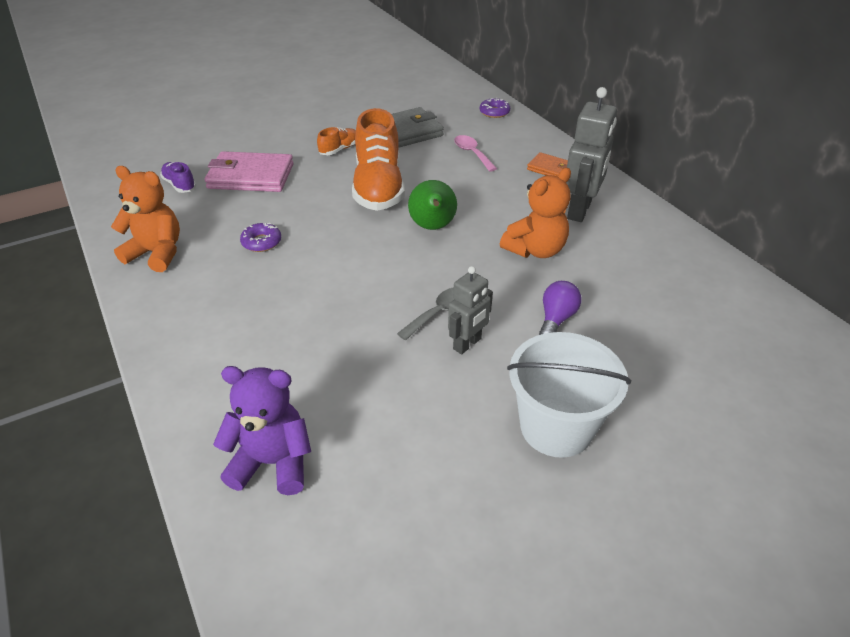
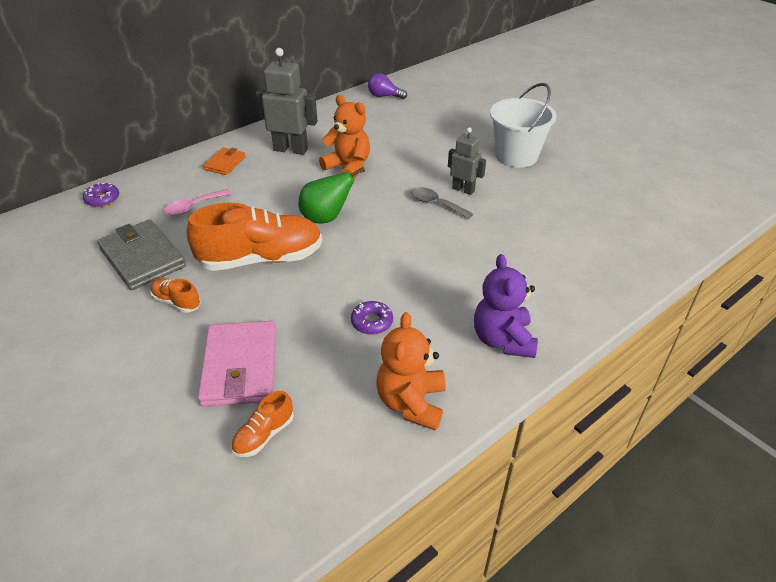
camera: 100 degrees left, 0 degrees up
(180, 185) = (264, 435): purple shoe -> orange shoe
(272, 462) = (606, 255): purple teddy bear -> purple teddy bear (503, 340)
(556, 319) = (424, 157): purple light bulb -> purple light bulb (384, 96)

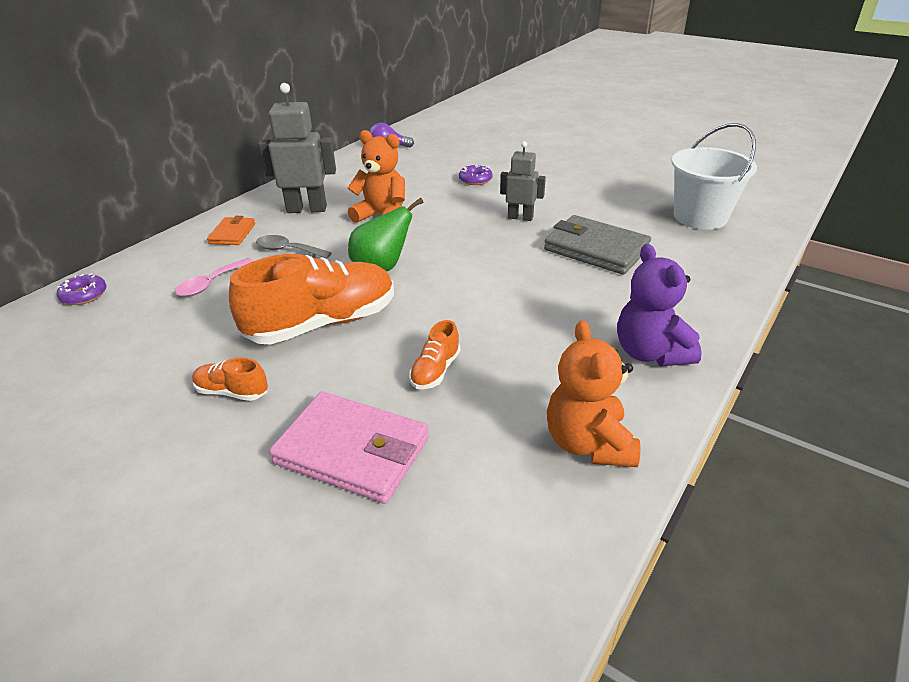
camera: 15 degrees left, 5 degrees down
(142, 258) = (164, 350): grey wallet -> grey wallet (595, 249)
(240, 367) = (353, 450): pink wallet -> pink wallet turned 45 degrees counterclockwise
(264, 435) = (423, 527): orange shoe -> orange shoe (435, 370)
(372, 322) = (492, 365): purple donut -> purple donut (475, 180)
(436, 204) = (499, 235): grey spoon -> grey spoon (288, 250)
(516, 156) = (556, 180): white bucket -> white bucket (700, 217)

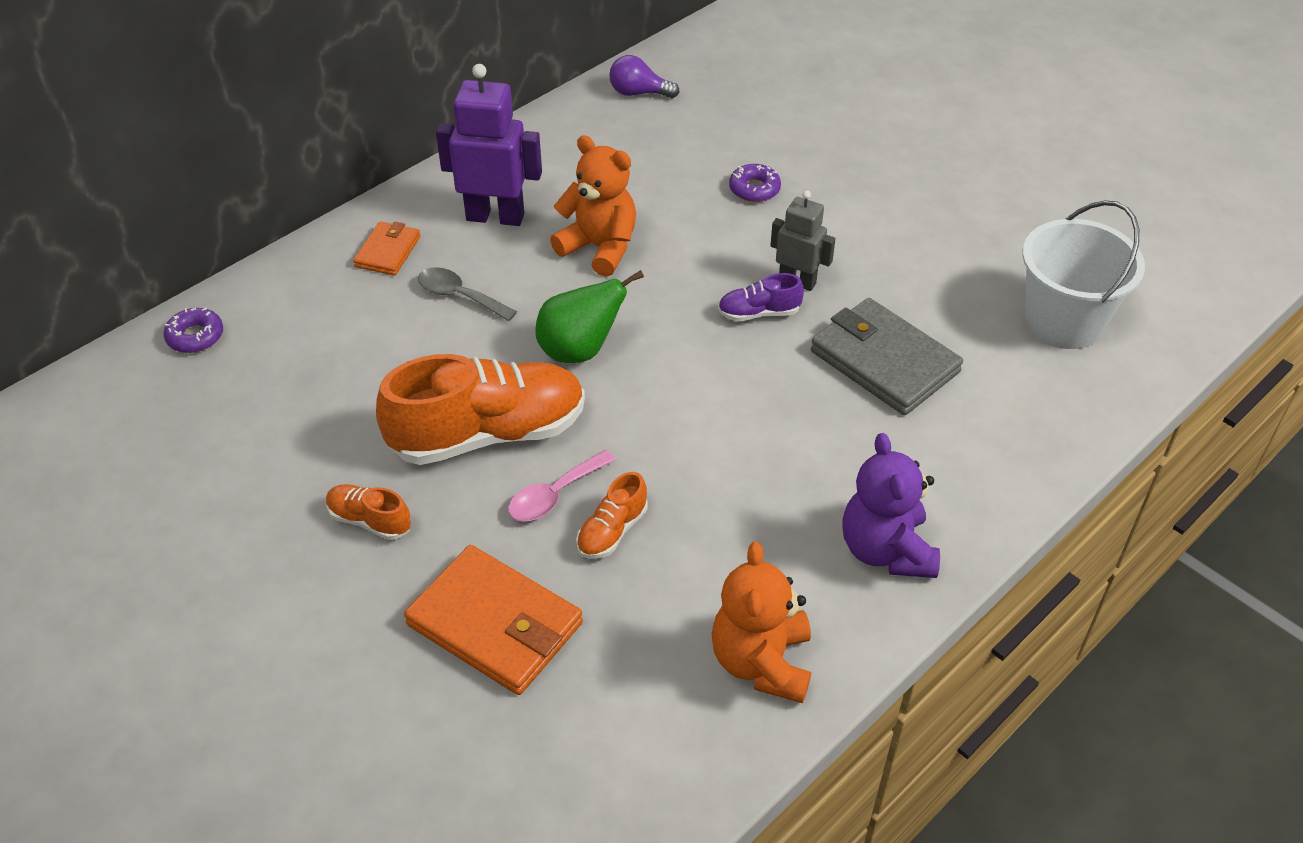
camera: 10 degrees right, 10 degrees up
(211, 284) = (354, 342): pink spoon -> pink spoon (554, 495)
(307, 209) = (495, 216): grey robot -> purple robot
(353, 450) = (495, 624): pink wallet -> orange wallet
(501, 235) = (759, 313): none -> purple shoe

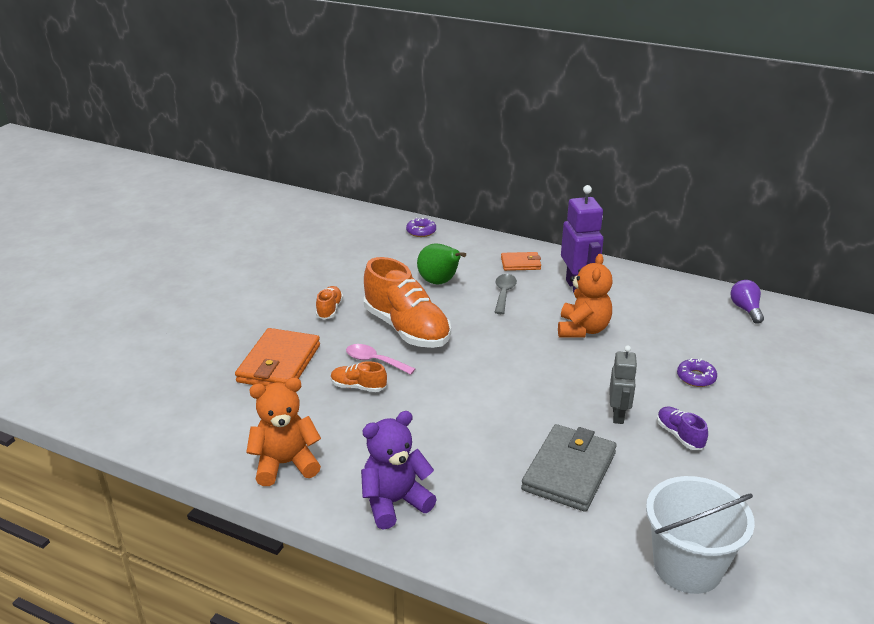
camera: 70 degrees right, 15 degrees down
(580, 350) = (490, 343): green pear -> green pear (439, 282)
(759, 313) = (574, 404): purple shoe -> purple shoe (679, 435)

